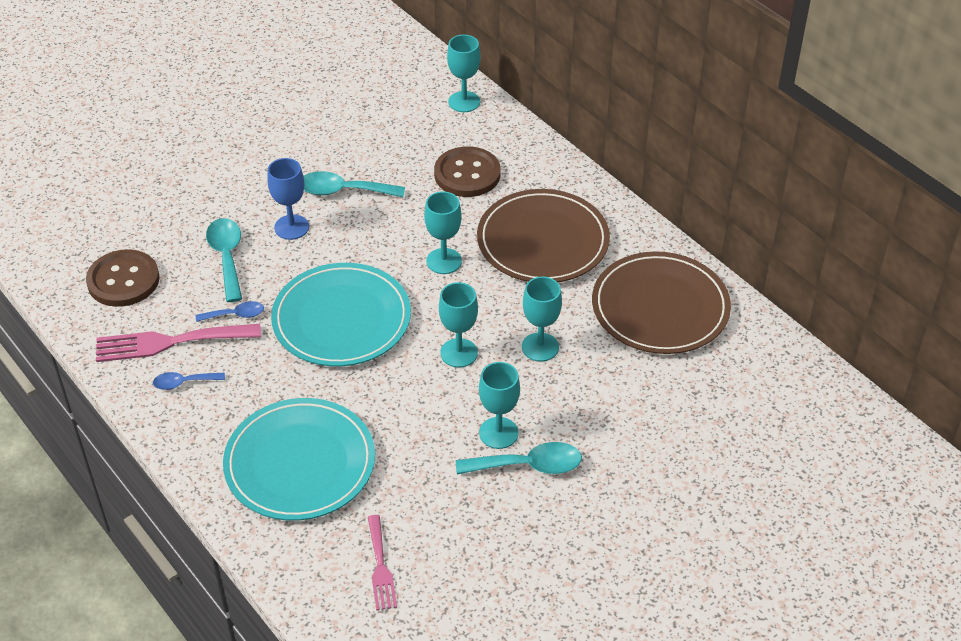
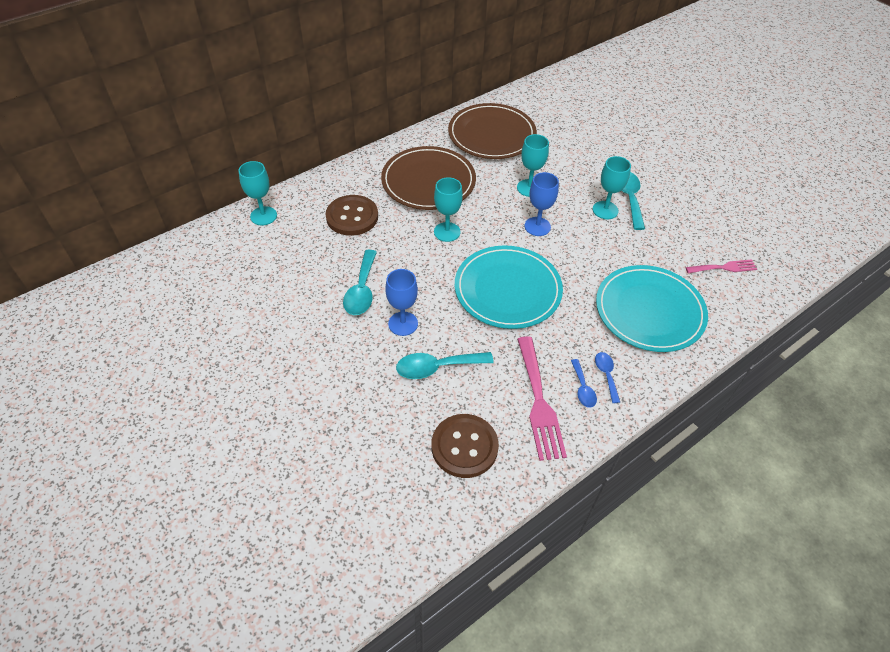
camera: 90 degrees left, 5 degrees up
(235, 315) = (505, 357): blue spoon -> blue spoon (606, 375)
(459, 353) = (537, 226): turquoise goblet -> blue goblet

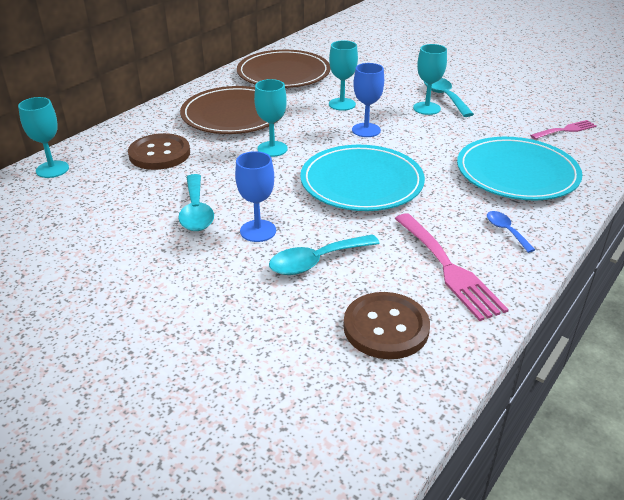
camera: 15 degrees left, 15 degrees down
(582, 388) = (488, 247): blue spoon -> none

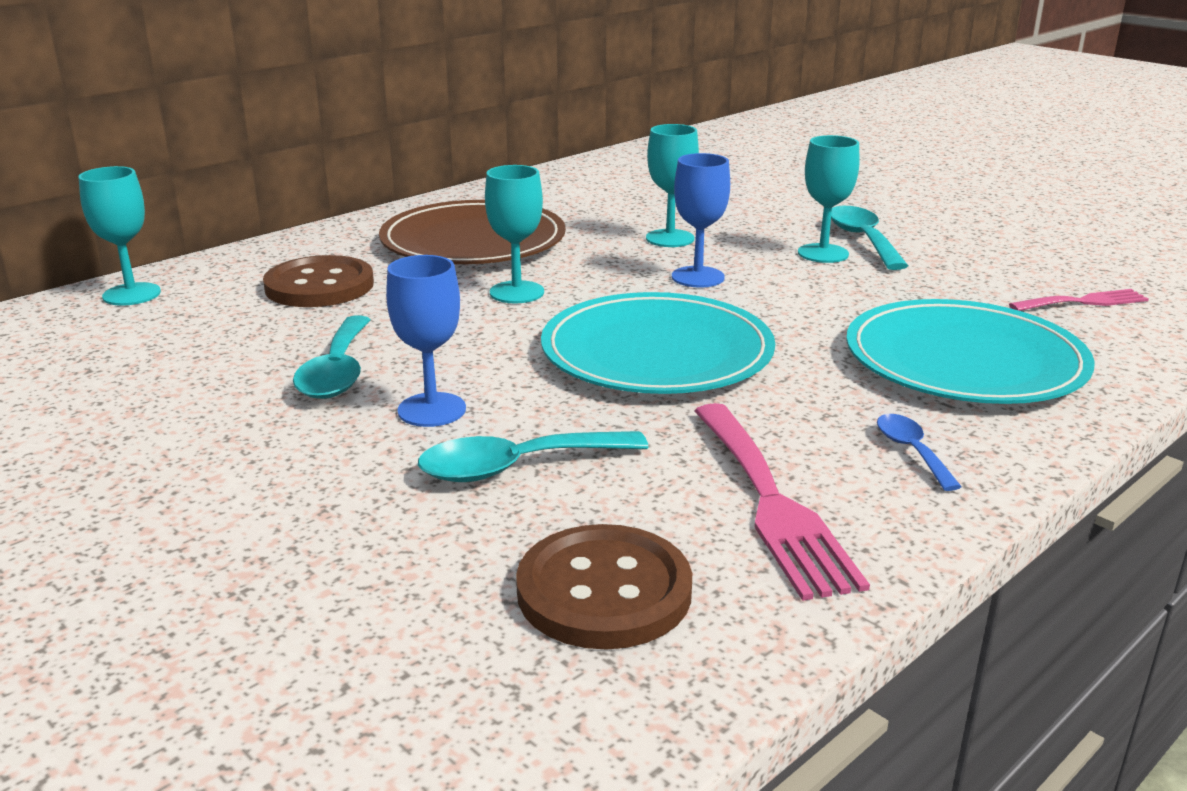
camera: 10 degrees right, 10 degrees down
(283, 73) = (586, 191): brown plate -> none

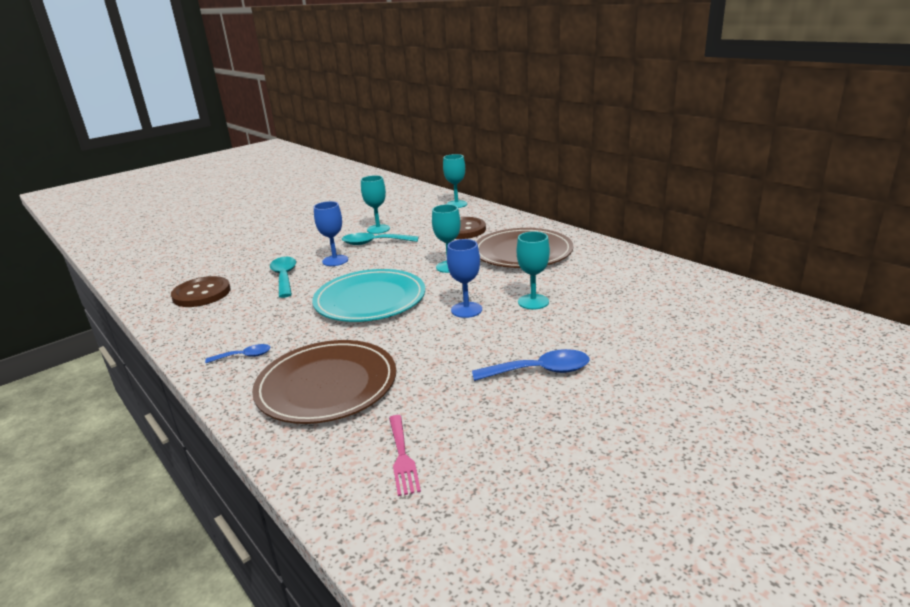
camera: 95 degrees right, 0 degrees up
(771, 503) = (228, 322): pink fork -> none
(823, 253) = (508, 352): turquoise goblet -> turquoise goblet (378, 229)
(862, 239) = (540, 371): turquoise spoon -> blue spoon
(964, 361) = (327, 385): turquoise plate -> brown plate

